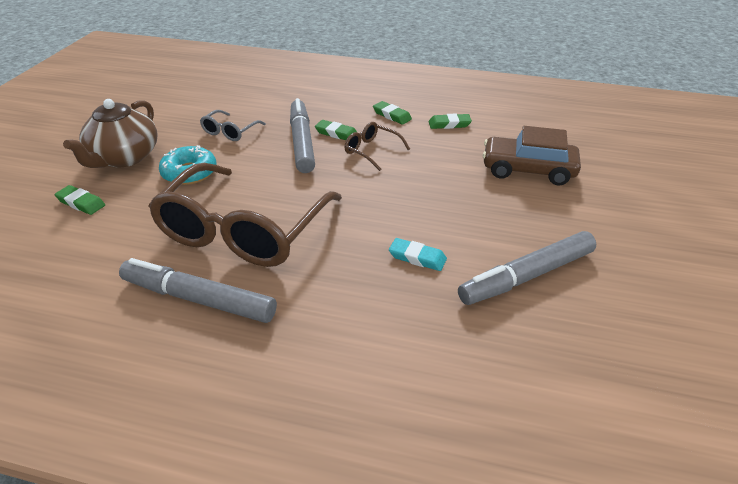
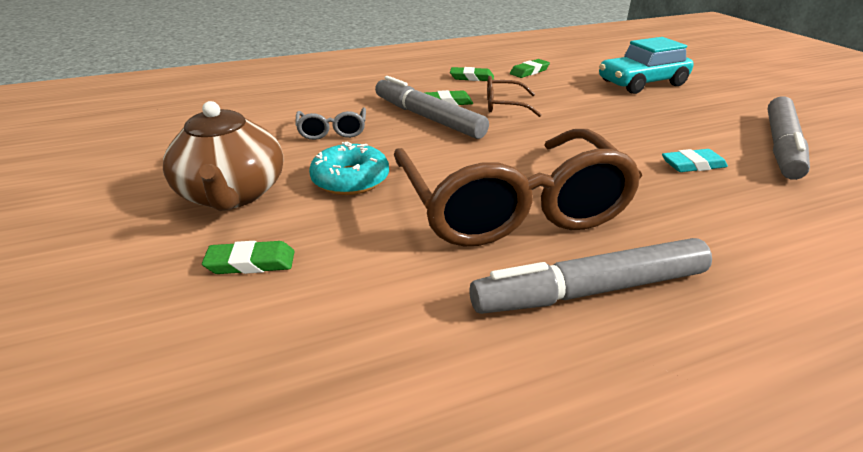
camera: 35 degrees left, 5 degrees down
(528, 170) = (642, 83): brown car -> turquoise car

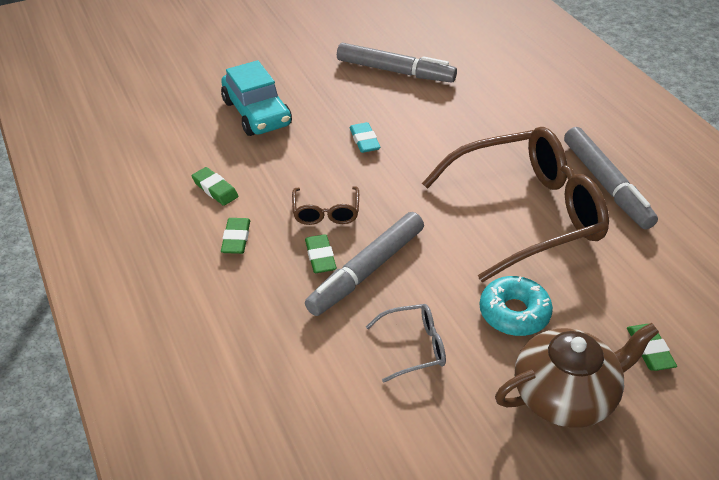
camera: 95 degrees left, 10 degrees up
(693, 165) = (436, 117): turquoise eraser -> turquoise eraser (364, 140)

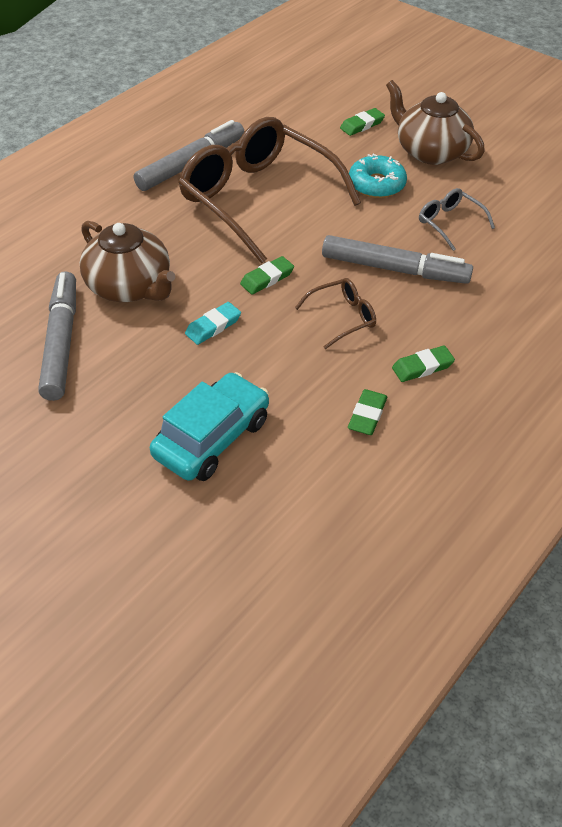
camera: 115 degrees left, 5 degrees up
(320, 257) = (400, 302): green eraser -> green eraser (267, 278)
(437, 111) = (130, 286): none -> brown teapot

